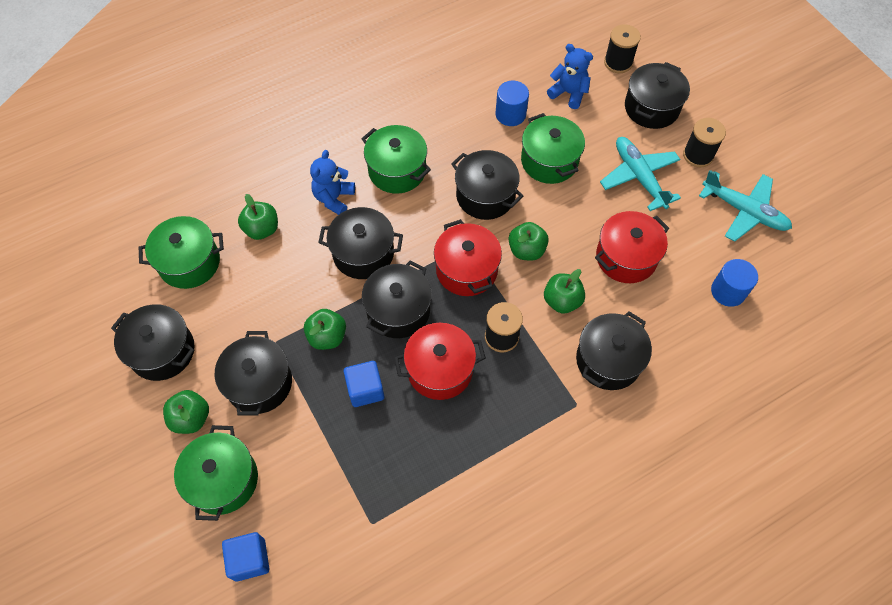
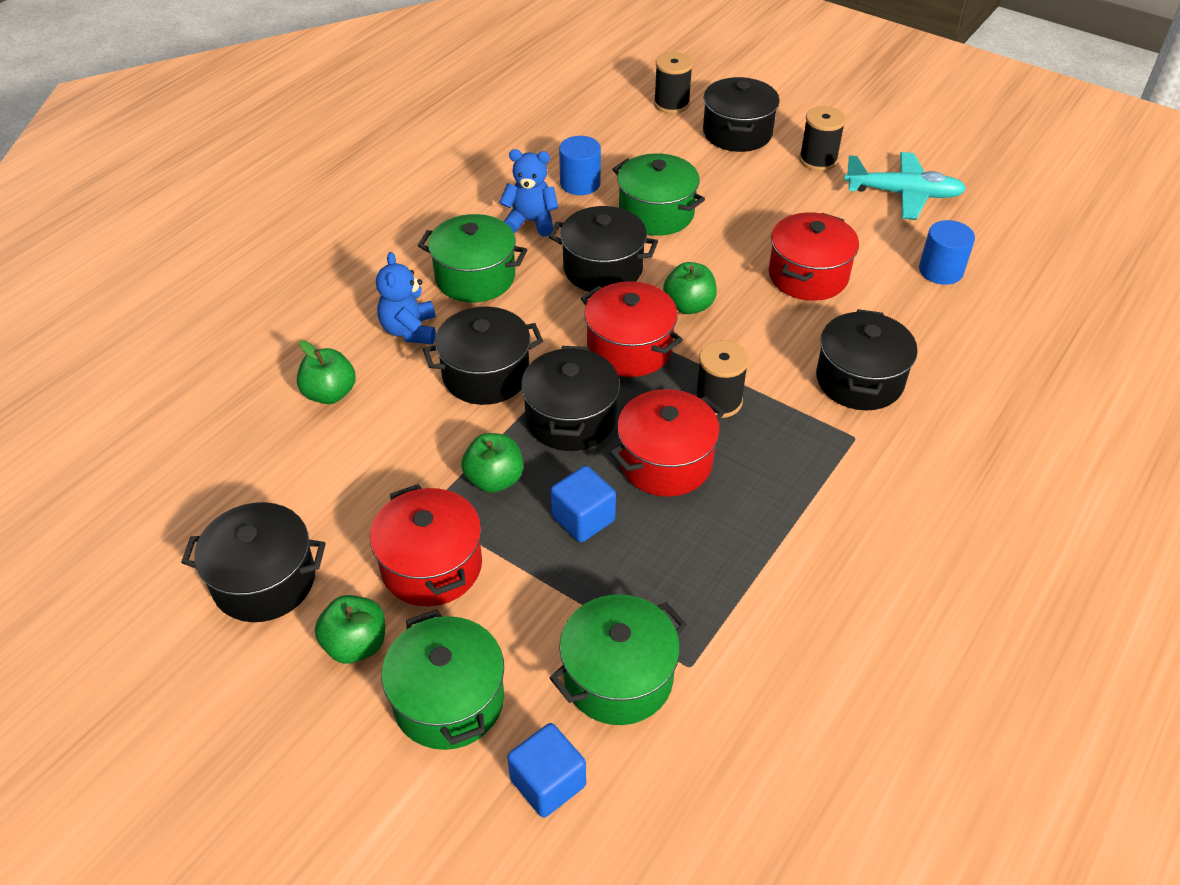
camera: 25 degrees left, 15 degrees down
(189, 262) = (245, 464): green pot -> green pot (618, 677)
(259, 383) = (431, 566): black pot -> red pot
(562, 301) = (765, 341): green apple -> none
(568, 93) = (635, 146): blue teddy bear -> blue teddy bear (531, 222)
(639, 177) = (768, 198): turquoise plane -> none

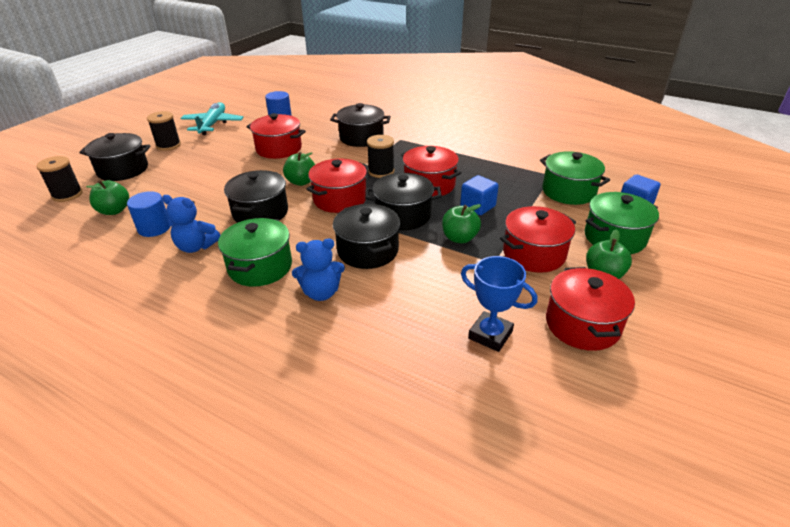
camera: 95 degrees left, 10 degrees down
(264, 581) = (582, 324): black pot -> red pot
(282, 478) = (490, 335): none -> blue trophy
(330, 393) = (396, 325): green apple -> green apple (114, 211)
(531, 222) = (196, 246): blue teddy bear -> blue teddy bear turned 75 degrees counterclockwise
(656, 213) = (204, 196): green pot -> none

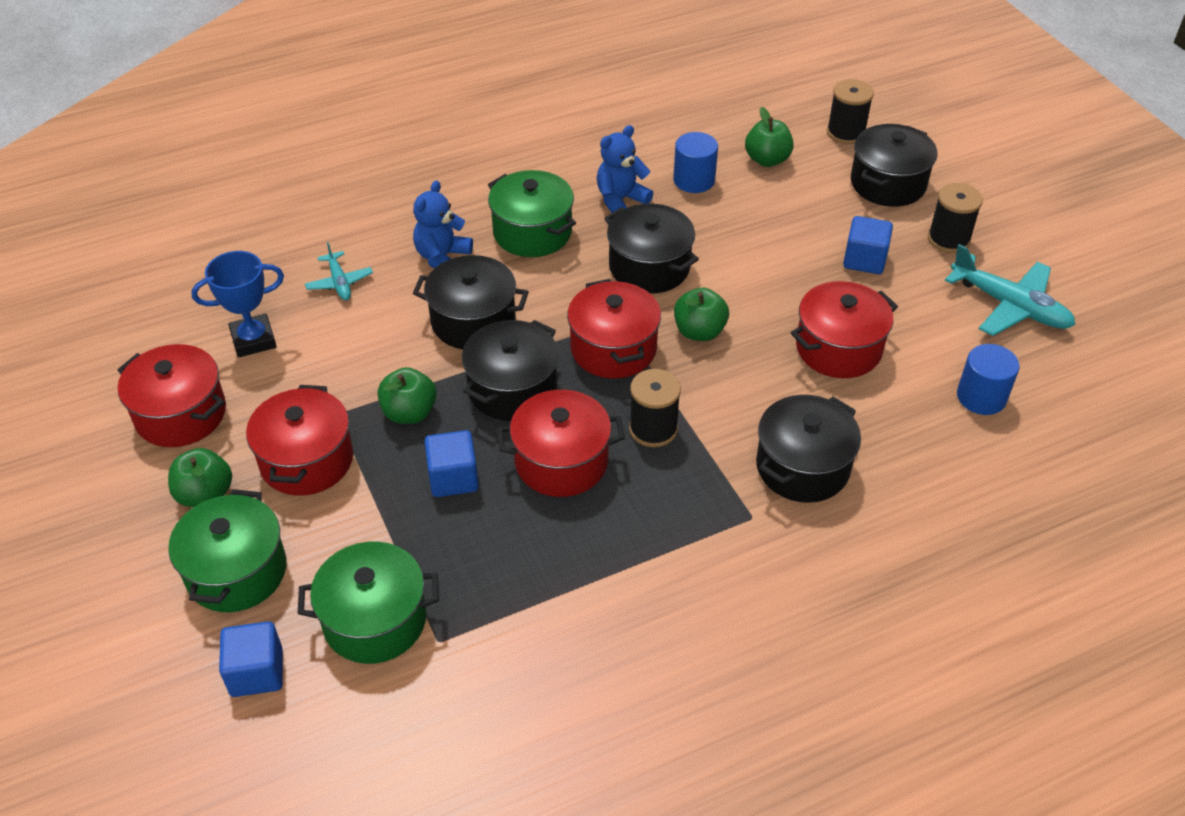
camera: 125 degrees right, 10 degrees up
(202, 159) = (864, 260): none -> blue cube
(393, 328) = (339, 282): none -> turquoise plane

